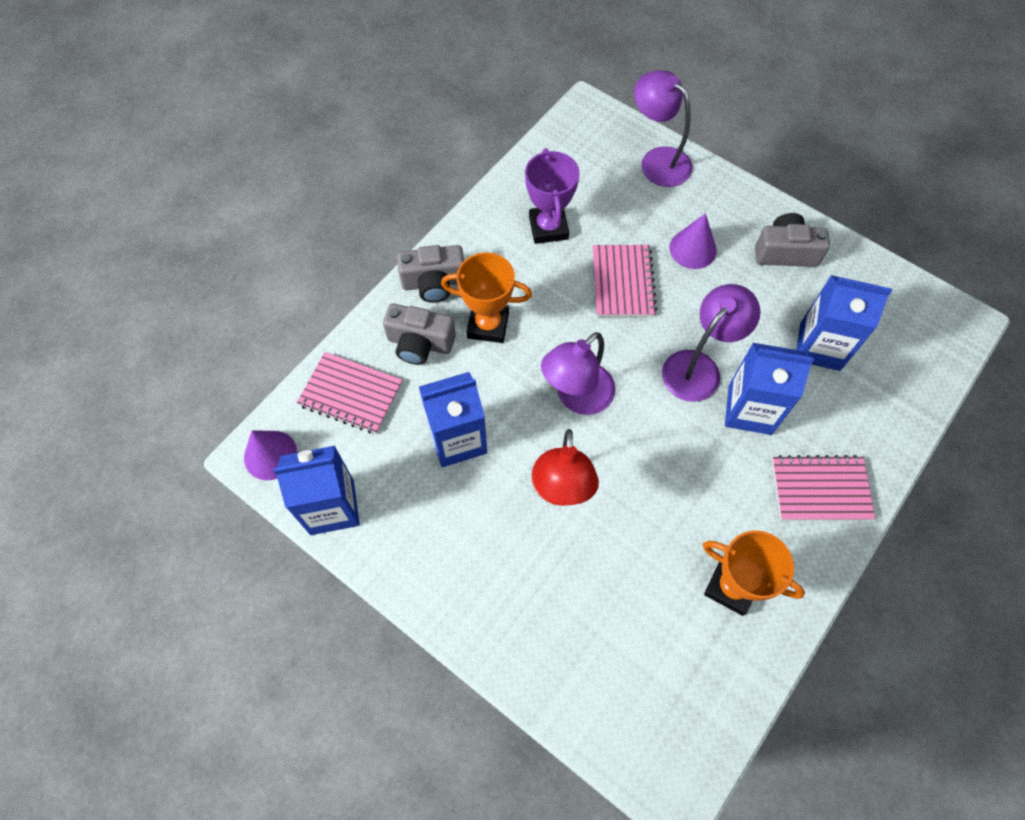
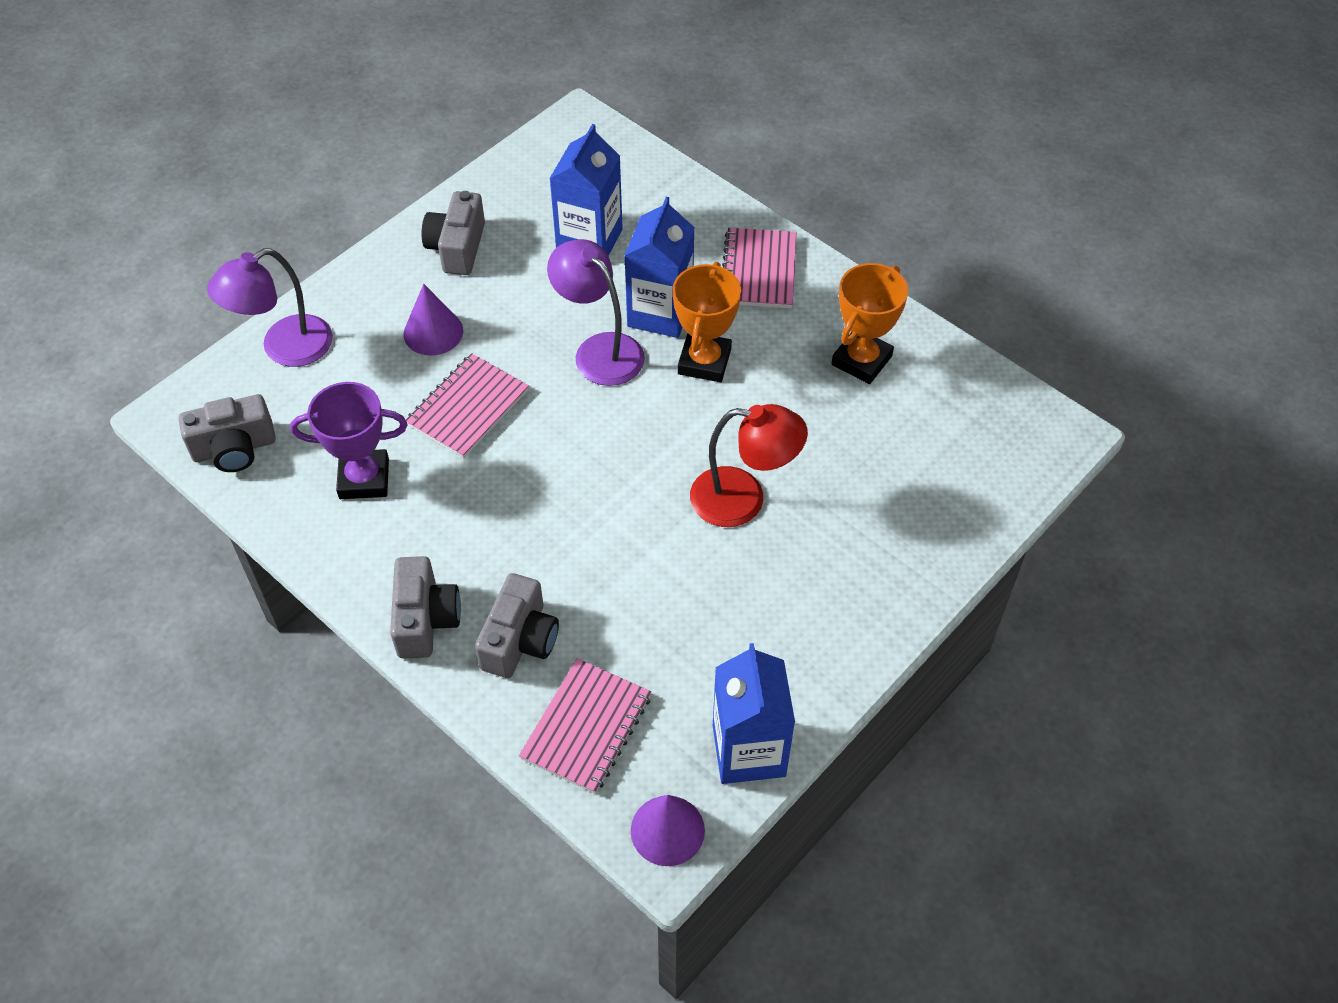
camera: 85 degrees left, 10 degrees down
(457, 439) = (667, 603): blue carton -> none
(488, 325) = (505, 559): orange trophy -> orange trophy (704, 361)
(564, 149) = (234, 448): none -> grey camera
(576, 397) = (624, 472): purple lamp -> none
(623, 282) = (468, 408): pink notebook -> pink notebook turned 60 degrees counterclockwise

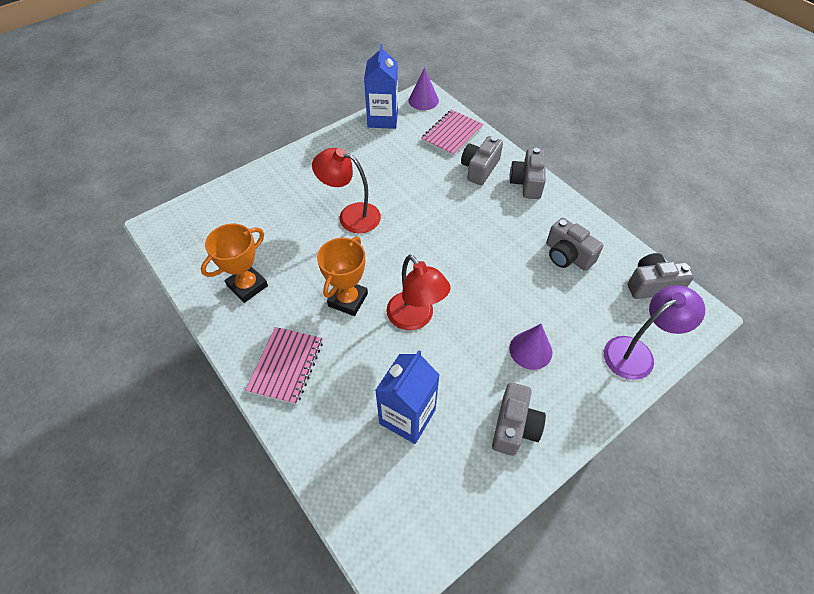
camera: 170 degrees left, 0 degrees up
(364, 479) = (567, 255): purple trophy -> grey camera
(468, 408) = (505, 290): pink notebook -> none
(599, 350) = (415, 318): purple lamp -> red lamp
(660, 313) = (368, 341): blue carton -> none

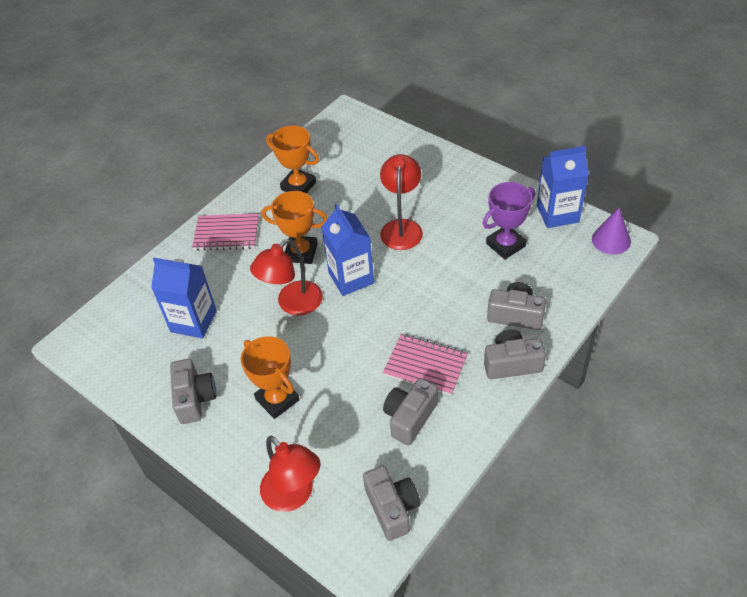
camera: 80 degrees right, 5 degrees down
(399, 265) = (351, 278): none -> blue carton
(403, 155) = (505, 245): none -> purple trophy
(452, 134) = (563, 278): pink notebook -> pink notebook (425, 366)
(514, 427) = (194, 398): grey camera -> grey camera turned 105 degrees counterclockwise
(530, 350) = (277, 399): purple cone -> orange trophy
(637, 353) = (294, 495): purple lamp -> red lamp

